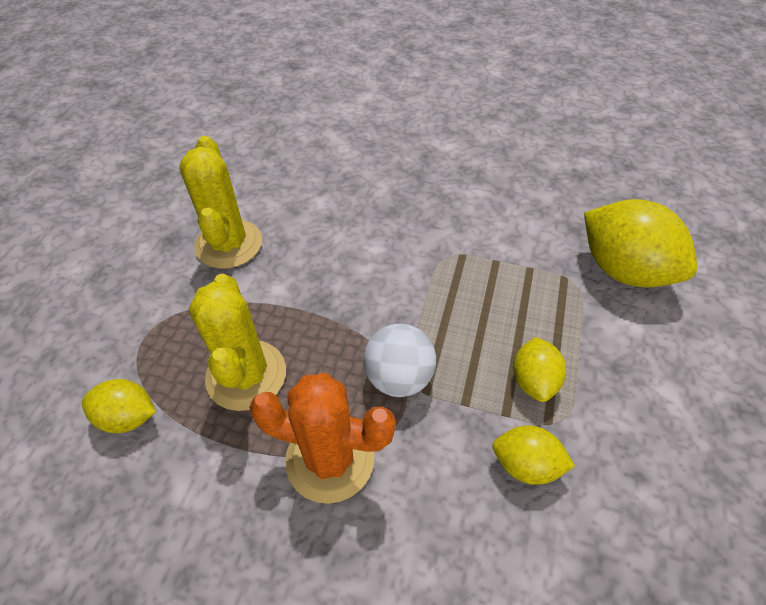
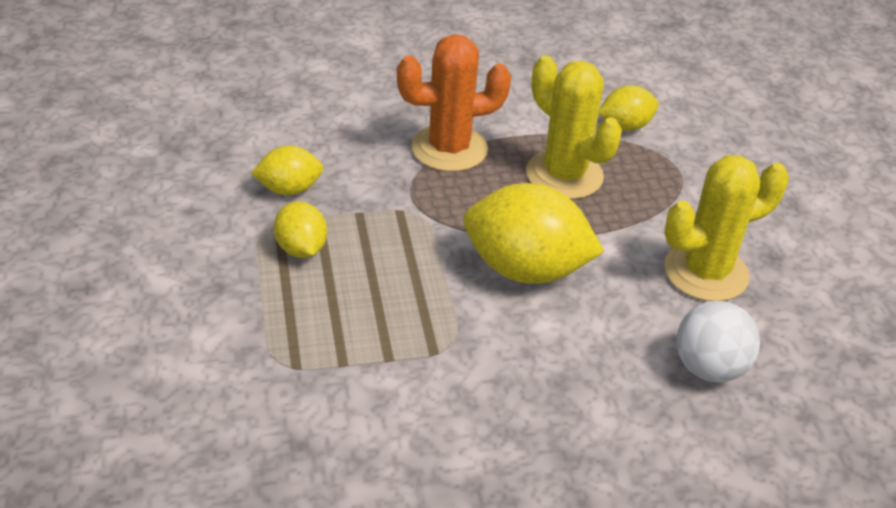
camera: 150 degrees right, 10 degrees down
(229, 244) = (706, 272): yellow cactus -> yellow cactus turned 75 degrees counterclockwise
(399, 377) = (430, 213): white ball -> white ball (709, 368)
(623, 270) = (220, 402): yellow lemon -> yellow lemon (526, 269)

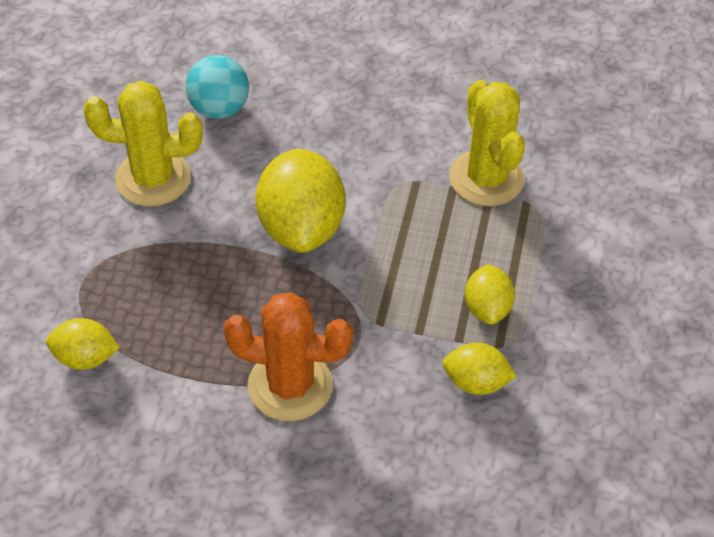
camera: 155 degrees left, 10 degrees up
(526, 269) = (301, 227): yellow lemon -> yellow lemon turned 45 degrees clockwise
(564, 175) = (196, 314): yellow cactus -> yellow cactus (486, 178)
(709, 368) = (219, 109): white ball -> turquoise ball

